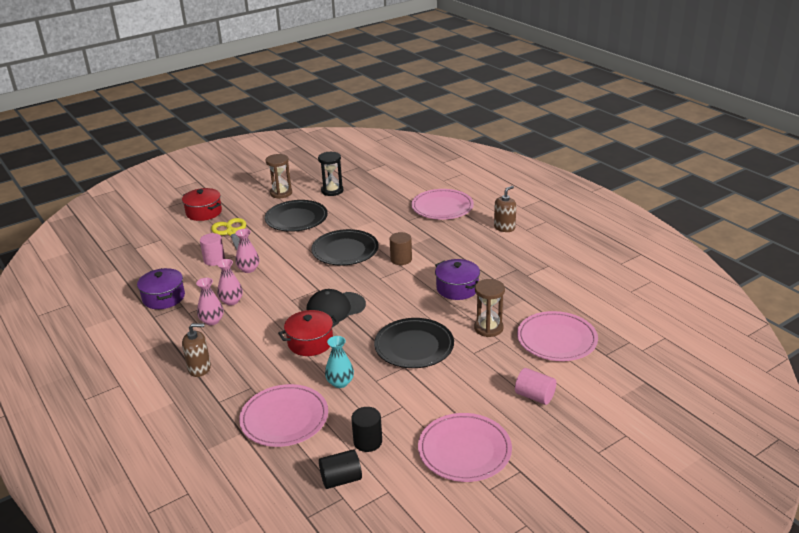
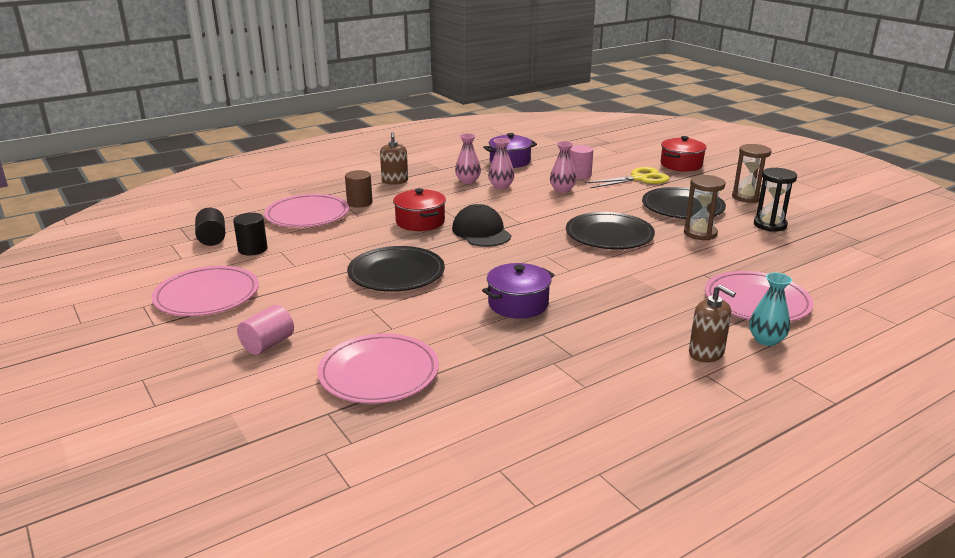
camera: 90 degrees right, 5 degrees down
(340, 382) = (347, 236): turquoise vase -> turquoise vase (766, 340)
(401, 259) = (591, 268): brown cylinder -> brown cylinder (359, 203)
(488, 328) = (420, 322): brown hourglass -> brown hourglass (700, 233)

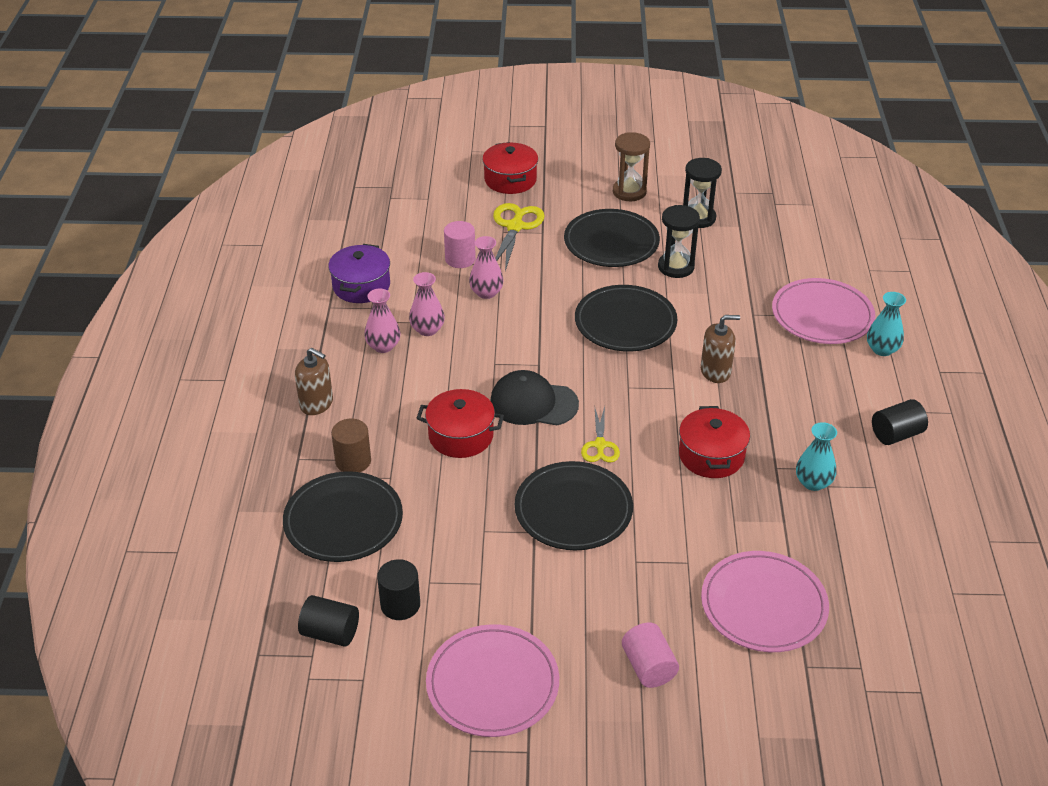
camera: 55 degrees left, 15 degrees up
(307, 215) = (343, 520): pink plate -> black plate
(471, 263) = (600, 445): none -> yellow scissors
(518, 304) = (711, 455): purple pot -> red pot
(548, 355) = (813, 482): none -> turquoise vase
(668, 378) = (896, 434): none -> black cylinder
(700, 233) = (676, 267): brown hourglass -> black hourglass
(706, 353) = (877, 392): brown soap dispenser -> brown soap dispenser (715, 371)

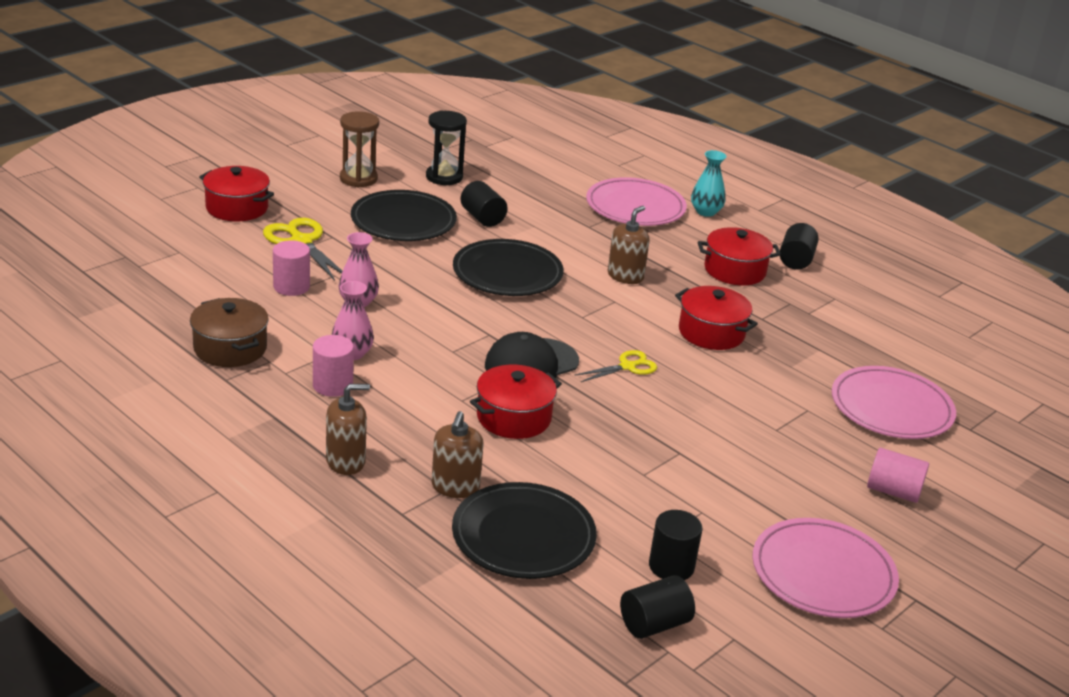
camera: 50 degrees left, 10 degrees down
(353, 461) = (455, 487): brown cylinder -> brown soap dispenser
(361, 286) = (230, 348): purple pot -> brown pot
(383, 346) = (332, 385): pink vase -> pink cylinder
(573, 510) = (681, 421): black plate -> none
(600, 445) = (627, 367): yellow scissors -> yellow scissors turned 75 degrees counterclockwise
(676, 267) = (482, 218): black hourglass -> black cylinder
(813, 482) = (797, 315): turquoise vase -> none
(821, 414) = (734, 270): none -> red pot

